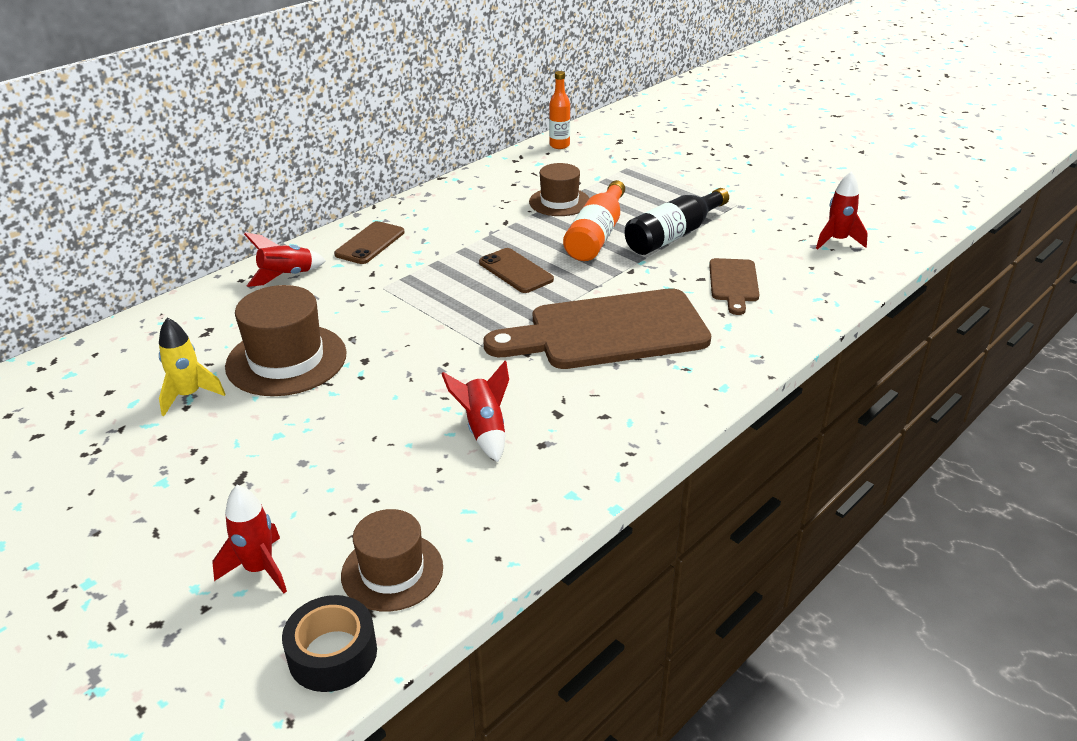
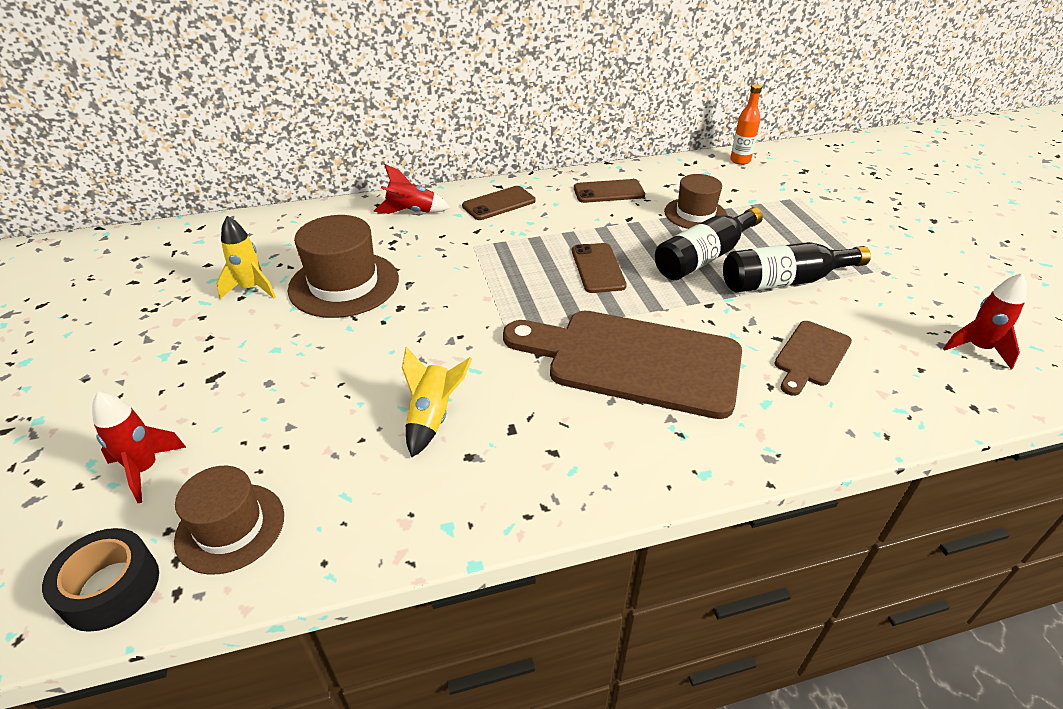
camera: 30 degrees right, 5 degrees up
(466, 204) = (608, 192): none -> brown phone
(484, 430) = (432, 417): red rocket -> yellow rocket
(596, 235) = (704, 257): orange bottle -> black bottle

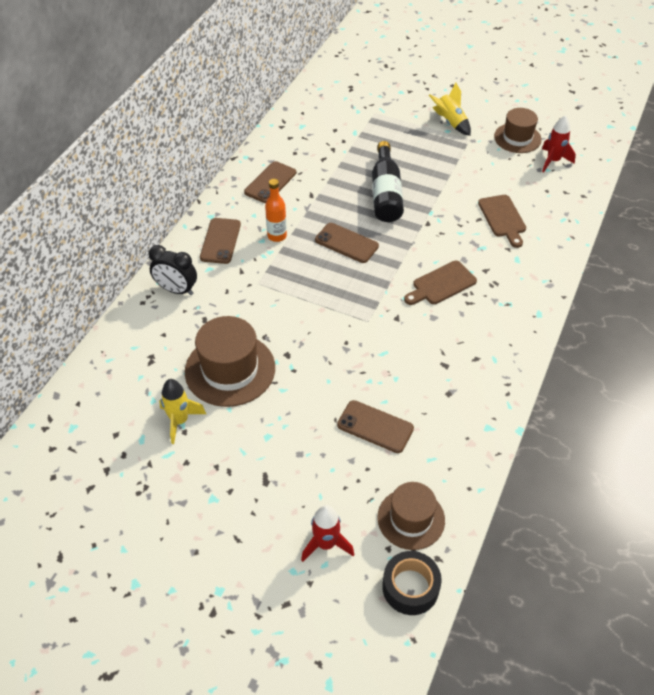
camera: 50 degrees left, 10 degrees up
(356, 420) = (375, 427): none -> brown phone
(411, 212) = (176, 290): red rocket -> black clock
(432, 417) = (405, 392): yellow rocket -> yellow rocket (450, 122)
(634, 361) = (441, 284): brown cutting board -> brown cutting board, size x0.48
(695, 214) = (340, 165): brown hat -> brown hat (517, 138)
(740, 160) = (307, 102): orange bottle -> orange bottle (277, 236)
(784, 281) = (440, 181): black bottle -> none

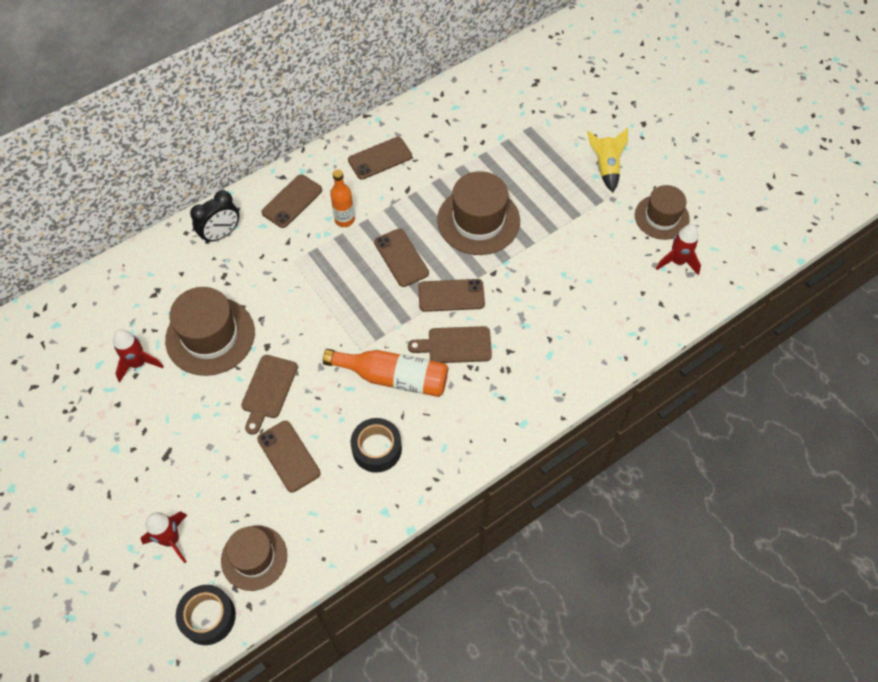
camera: 30 degrees right, 10 degrees up
(176, 290) = (221, 234): black clock -> black clock turned 90 degrees counterclockwise
(180, 421) = (138, 363): yellow rocket -> red rocket
(386, 193) = (478, 220): black bottle -> brown hat
(408, 252) = (451, 295): none -> brown phone
(412, 329) = (393, 377): none -> orange bottle
(443, 385) = (377, 449): none -> black tape
(503, 218) = (571, 303): brown cutting board -> brown cutting board (268, 390)

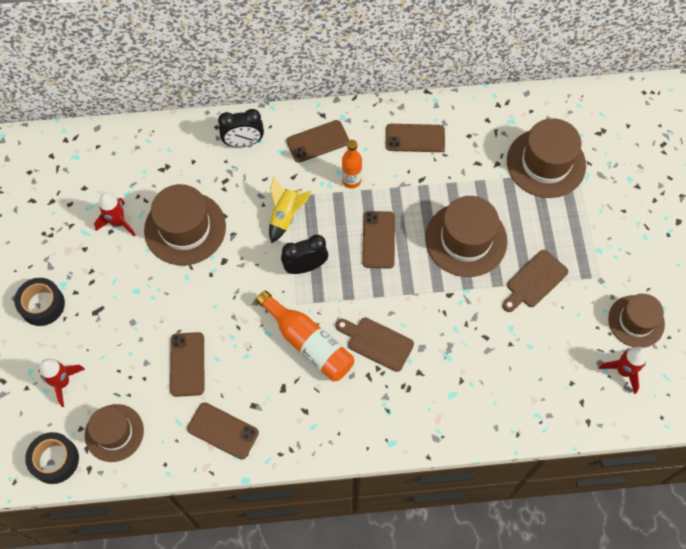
camera: 30 degrees right, 5 degrees up
(268, 390) = (203, 299): brown cutting board -> brown cutting board (534, 281)
(348, 313) = (305, 266): none -> black clock
(377, 449) = (259, 397): black tape -> black tape (42, 305)
(451, 295) = (400, 296): brown phone -> brown phone (223, 431)
(506, 127) = (546, 163): none -> brown hat
(606, 167) = (614, 247): yellow rocket -> yellow rocket (285, 216)

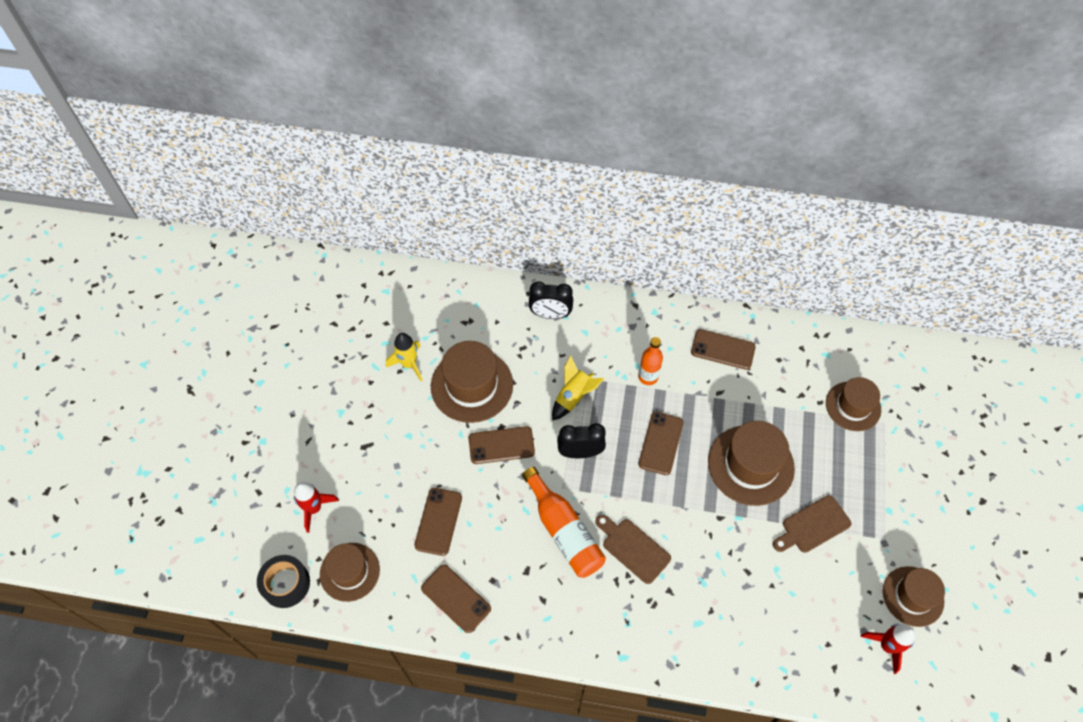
camera: 15 degrees right, 5 degrees down
(42, 305) = (316, 427): black tape -> none
(118, 222) = (409, 364): red rocket -> yellow rocket
(317, 141) = (624, 330): brown phone -> brown phone (501, 445)
(546, 163) = (853, 406): brown hat -> brown hat, size x0.66

